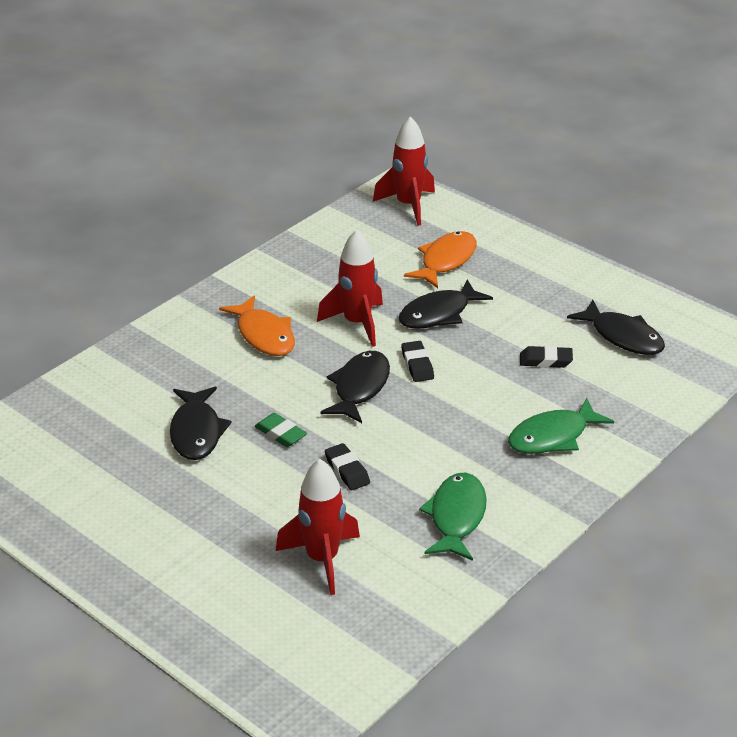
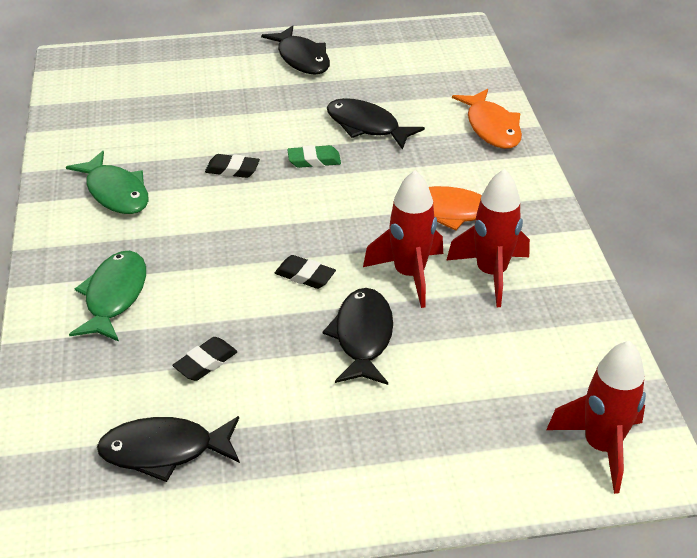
camera: 130 degrees right, 5 degrees up
(322, 559) = (168, 118): red rocket -> red rocket (491, 273)
(360, 387) = (317, 227): black fish -> black fish (302, 58)
(446, 261) = (450, 403): orange fish -> orange fish (491, 127)

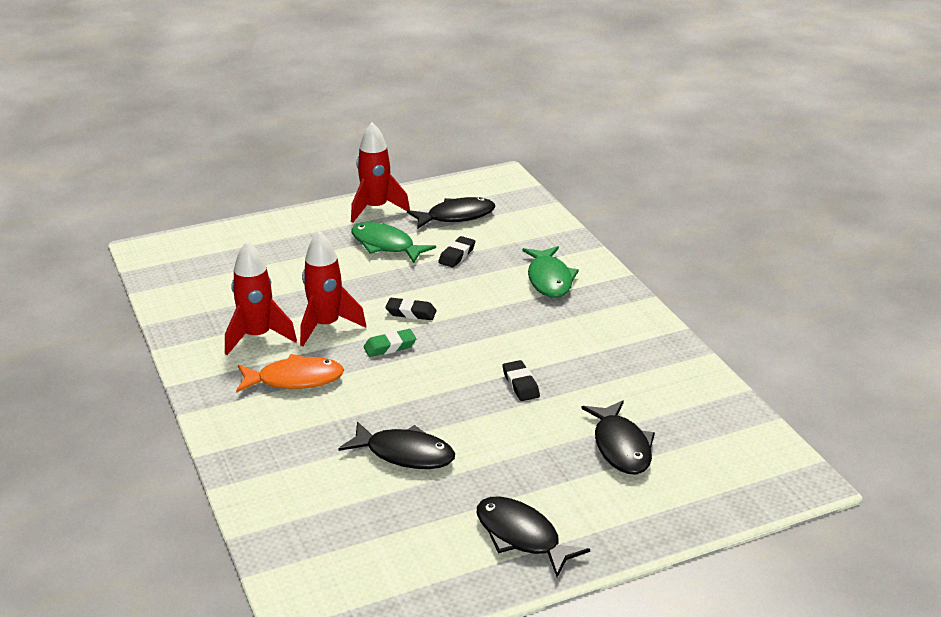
camera: 165 degrees right, 10 degrees down
(116, 192) = (612, 348): green fish -> green fish (386, 245)
(232, 170) = (520, 384): black eraser -> black eraser turned 75 degrees clockwise
(314, 160) = (445, 406): green eraser -> green eraser (390, 347)
(363, 336) = (352, 284): black fish -> black fish (621, 447)
(491, 127) = (263, 476): orange fish -> none
(601, 446) = (181, 254): red rocket -> red rocket (376, 209)

